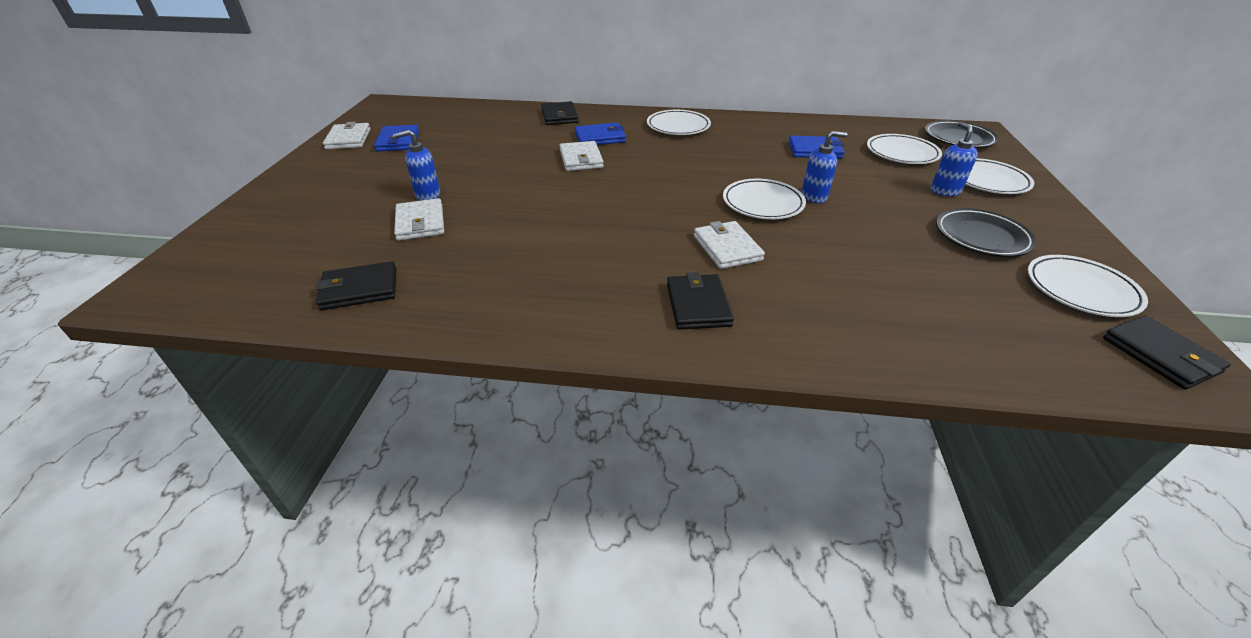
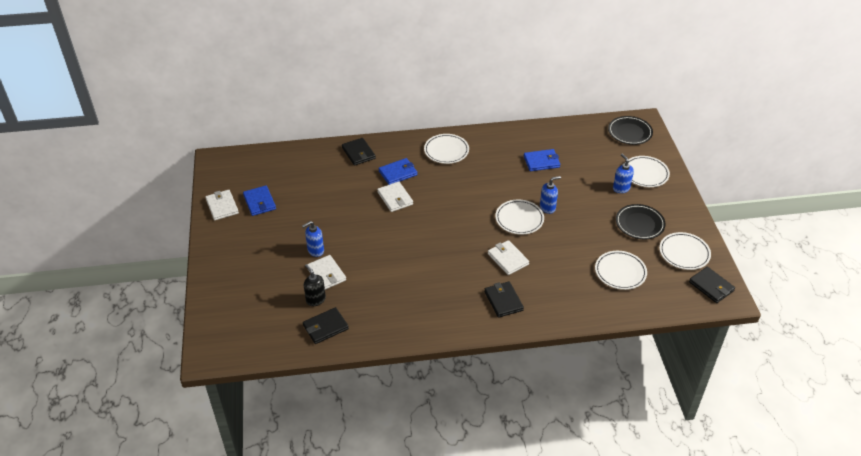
camera: 15 degrees left, 5 degrees up
(377, 250) = (315, 299): none -> black soap dispenser
(902, 153) = (595, 155): white plate -> white plate (620, 272)

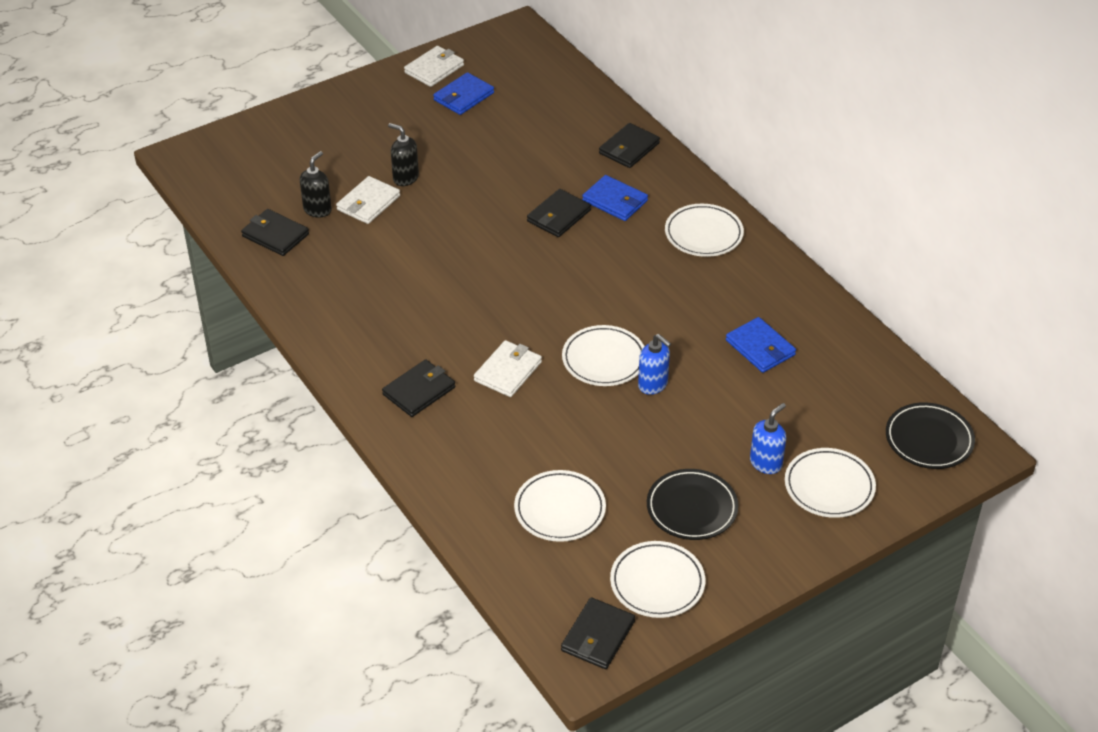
camera: 65 degrees right, 0 degrees up
(315, 250) = (405, 178): blue soap dispenser -> black soap dispenser
(395, 198) = (558, 216): white wallet -> black wallet

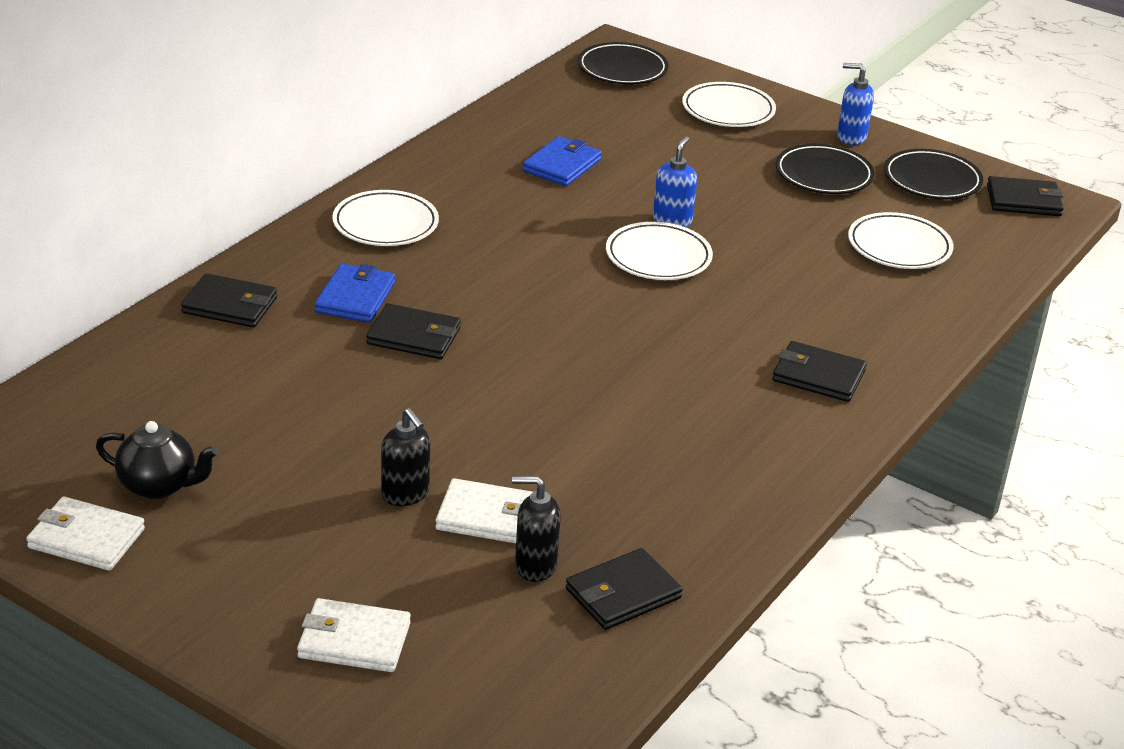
camera: 115 degrees left, 10 degrees down
(275, 235) = (622, 594): black wallet -> black wallet turned 45 degrees clockwise
(405, 178) = (405, 494): black soap dispenser -> black soap dispenser turned 45 degrees counterclockwise
(463, 96) = (159, 485): blue wallet -> black teapot
(508, 371) = (731, 318): white wallet -> white wallet (354, 640)
(657, 583) = (932, 180): white plate -> black plate
(766, 463) = (727, 144): blue soap dispenser -> blue soap dispenser (851, 137)

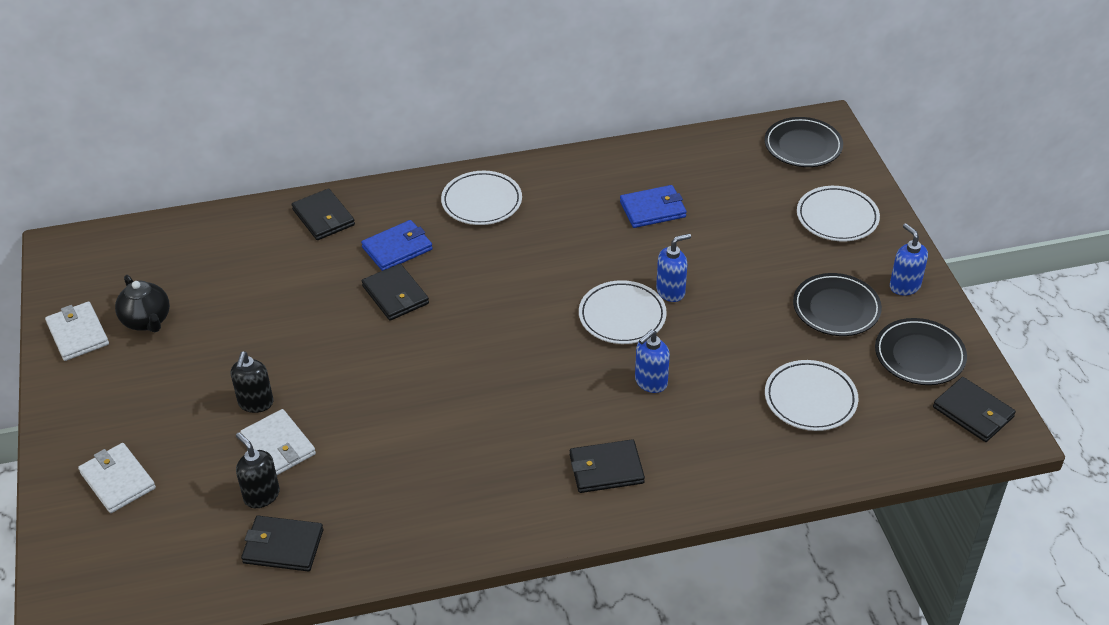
camera: 45 degrees right, 10 degrees up
(757, 294) = (650, 382): none -> blue soap dispenser
(818, 376) = (606, 469): black wallet -> black wallet turned 75 degrees counterclockwise

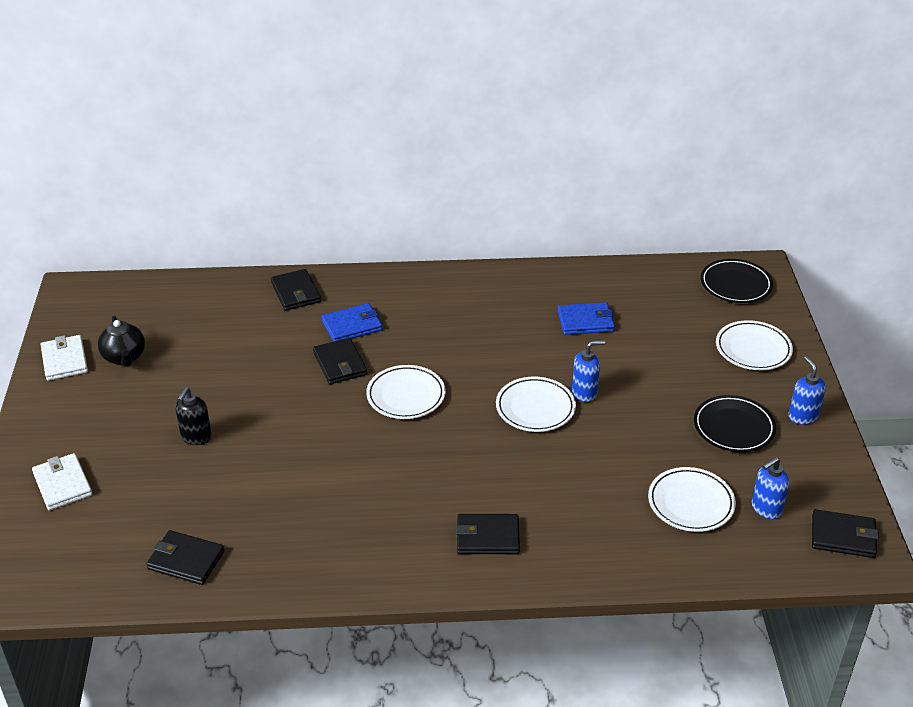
camera: 10 degrees right, 5 degrees down
(261, 495) = (179, 514): black soap dispenser -> none
(278, 446) = (205, 475): white wallet -> none
(481, 202) = (435, 296): white plate -> white plate (406, 396)
(650, 382) = (547, 468): blue soap dispenser -> blue soap dispenser (766, 508)
(919, 355) = (803, 479): black plate -> none
(973, 412) = (843, 536): black wallet -> black wallet turned 45 degrees counterclockwise

